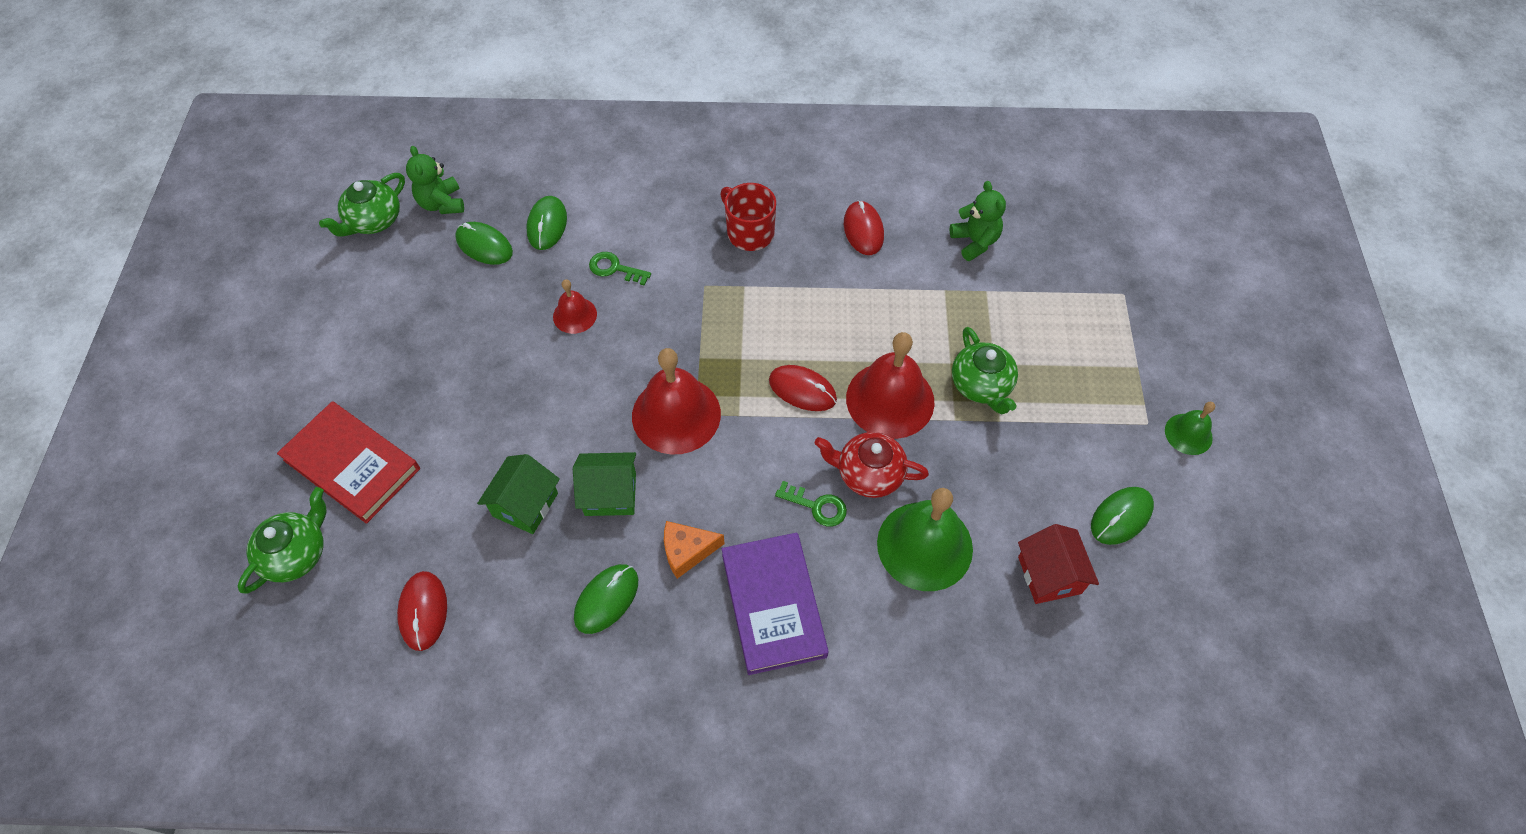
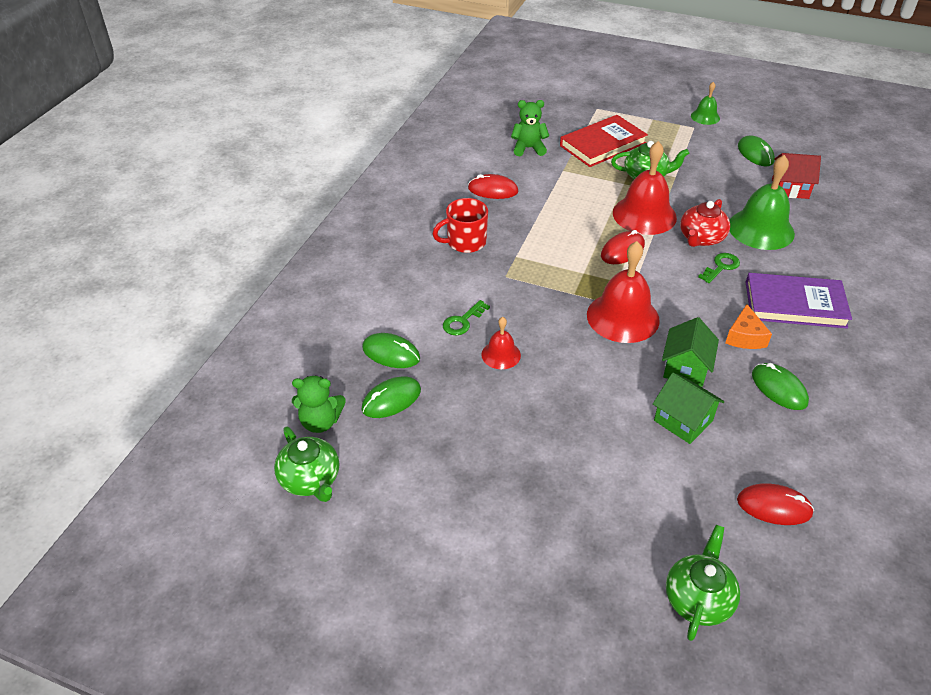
camera: 70 degrees left, 15 degrees down
(296, 553) = (698, 598): green teapot -> green teapot turned 60 degrees clockwise
(352, 464) = (608, 539): red book -> red book (602, 144)

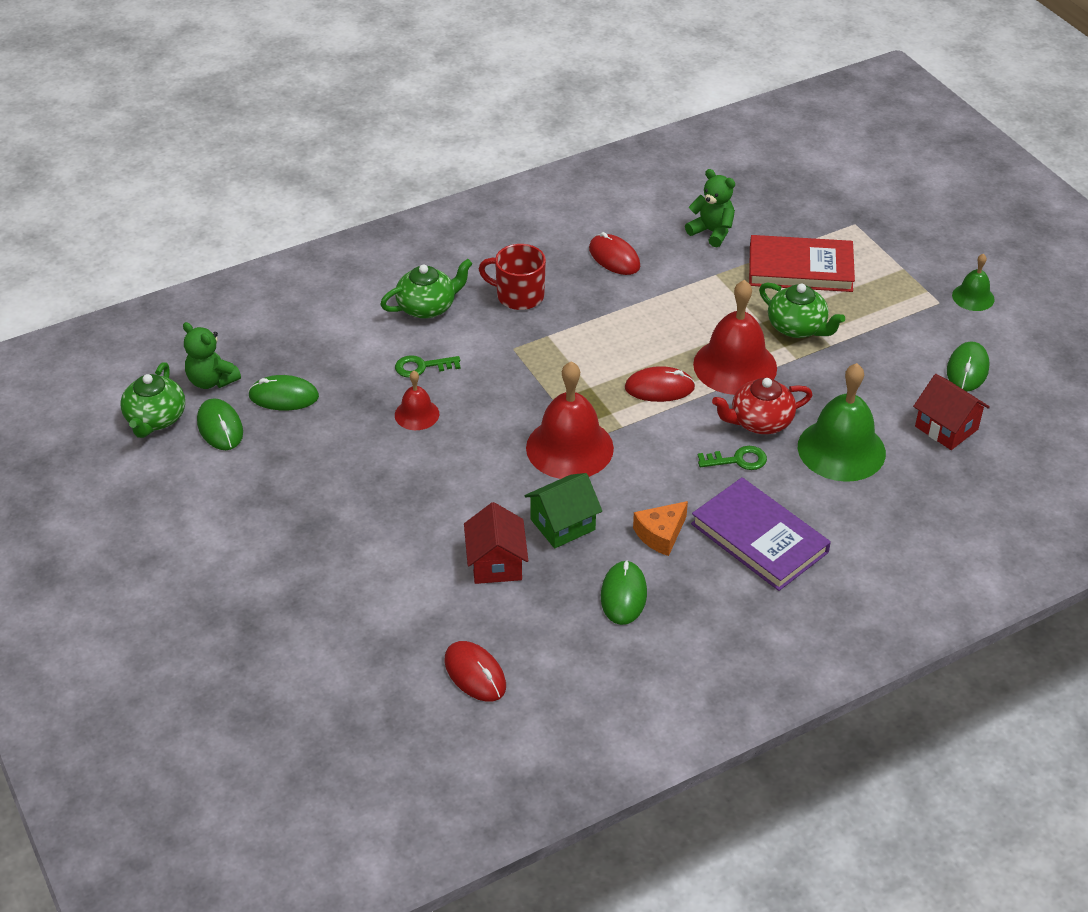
camera: 40 degrees right, 0 degrees up
(391, 353) = (329, 358): green mouse -> green mouse (220, 427)
(683, 421) = (496, 563): green house -> red house
(698, 598) = (320, 687): green teapot -> green teapot (427, 307)

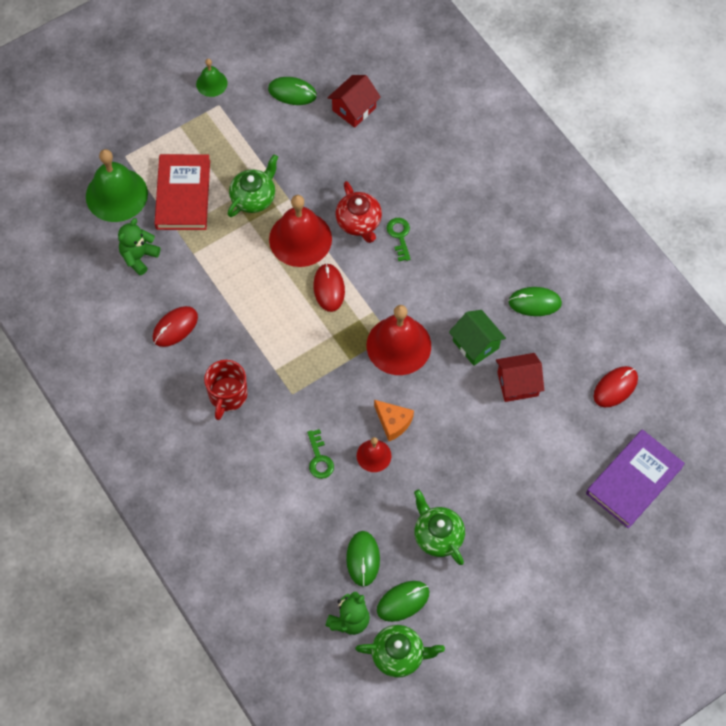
camera: 95 degrees left, 20 degrees up
(427, 307) = (246, 464): green teapot -> green teapot (437, 535)
(660, 534) = (477, 282): orange cheese -> orange cheese (393, 422)
(759, 538) = (472, 222): purple book -> purple book (634, 480)
(841, 449) = (382, 172): green bell -> green bell (116, 194)

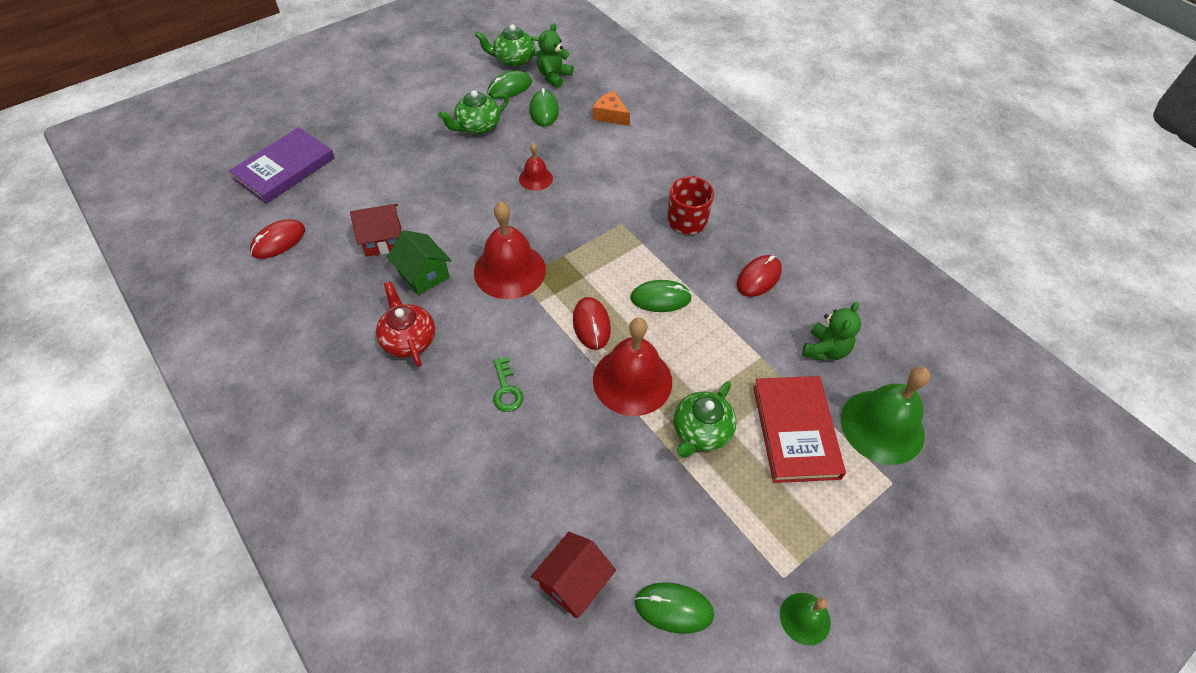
camera: 175 degrees right, 10 degrees down
(319, 458) = (588, 174): green key -> none
(359, 222) = (558, 405): red teapot -> red teapot (408, 339)
(393, 422) = (516, 204): orange cheese -> orange cheese (610, 115)
(437, 535) = (477, 126): green teapot -> green teapot turned 90 degrees clockwise
(534, 303) = (348, 320): green mouse -> green mouse (660, 298)

